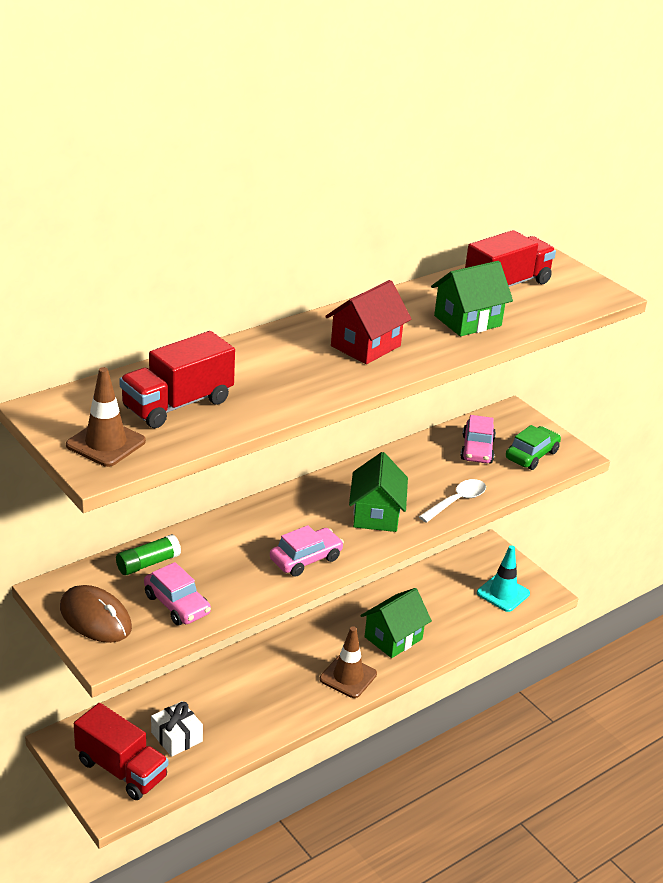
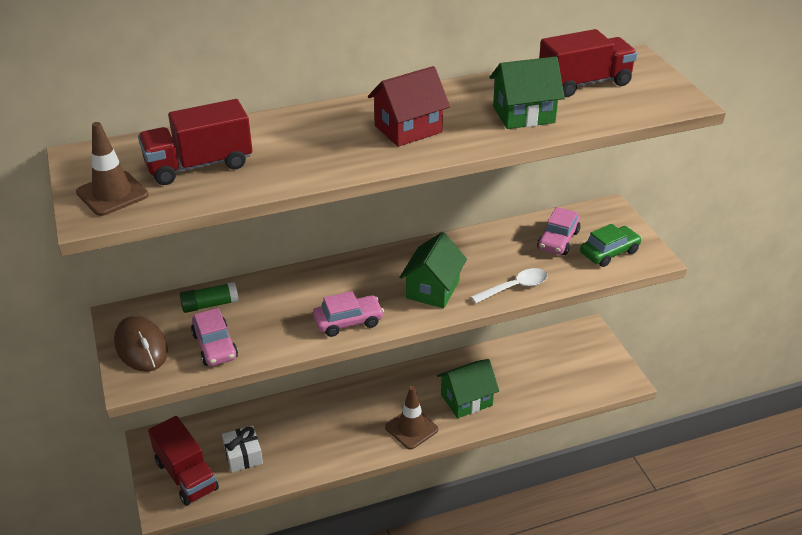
camera: 20 degrees right, 5 degrees up
(503, 593) = (585, 375): turquoise traffic cone -> none

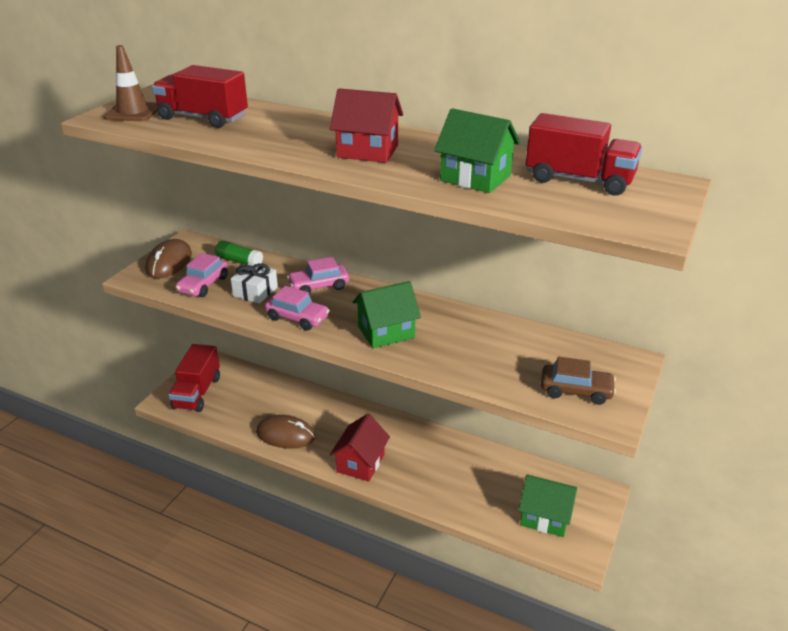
camera: 45 degrees right, 5 degrees down
(243, 455) = (240, 404): white gift -> white gift (255, 291)
(322, 451) = (285, 435): none -> brown mouse
(411, 428) = (360, 463): brown traffic cone -> red house
(466, 400) = (426, 472): green house -> green house (545, 517)
(515, 287) = (449, 367): white spoon -> none
(558, 240) = (543, 356): pink car -> pink car (319, 286)
(609, 252) = (576, 391): green car -> brown car

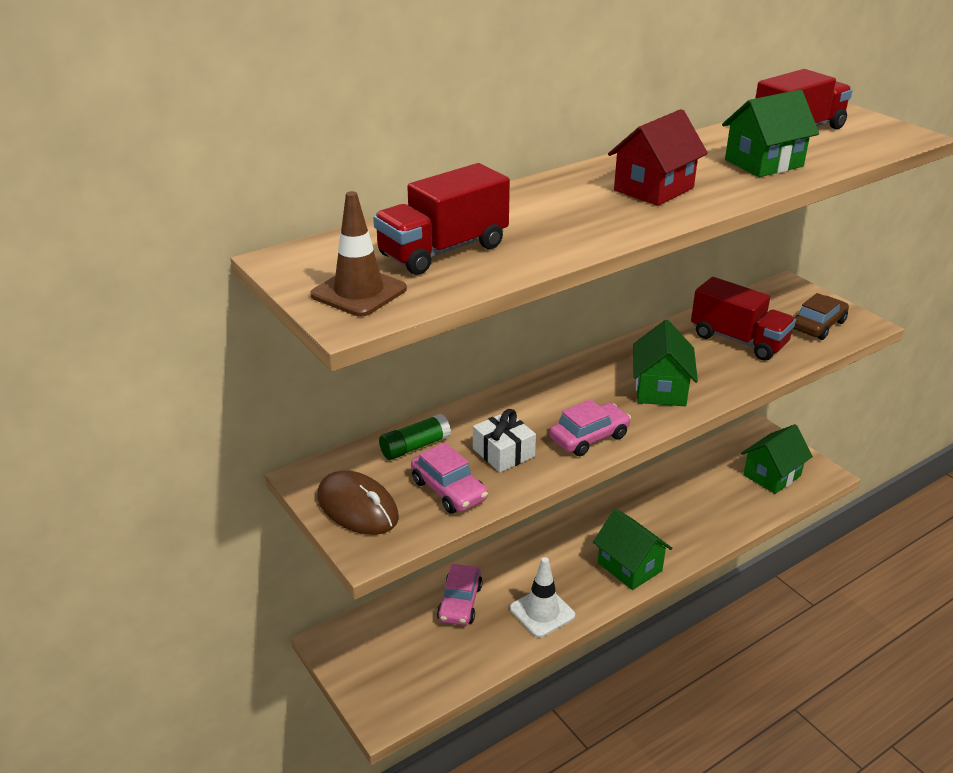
camera: 60 degrees left, 0 degrees up
(197, 392) = (393, 673): red truck -> red truck (738, 340)
(285, 435) = (542, 612): brown mouse -> white traffic cone
(319, 286) = (531, 404): pink car -> pink car (460, 603)
(360, 463) = (629, 567): red house -> green house

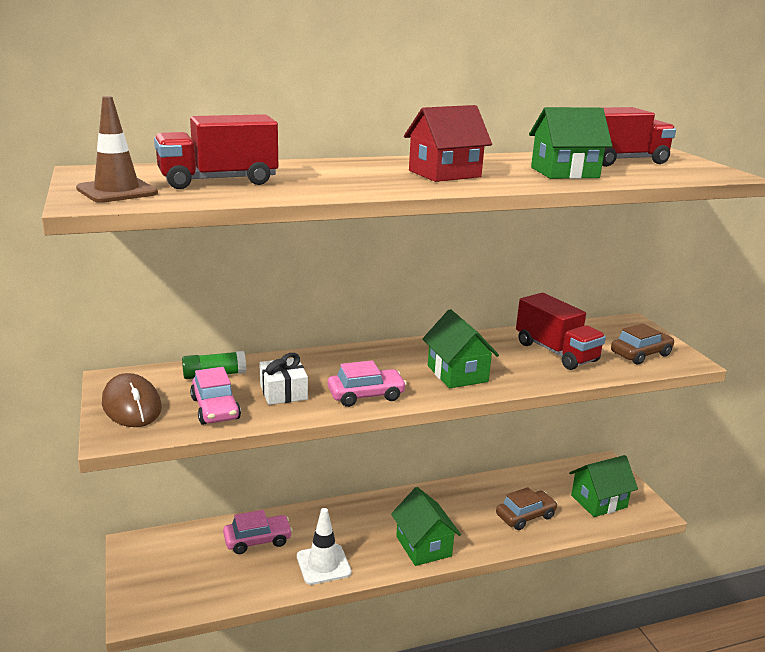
camera: 15 degrees right, 10 degrees down
(460, 603) = (257, 540): pink car -> pink car turned 135 degrees counterclockwise
(660, 389) = (457, 374): green house -> green house turned 45 degrees counterclockwise
(711, 509) = (525, 516): none -> brown car

